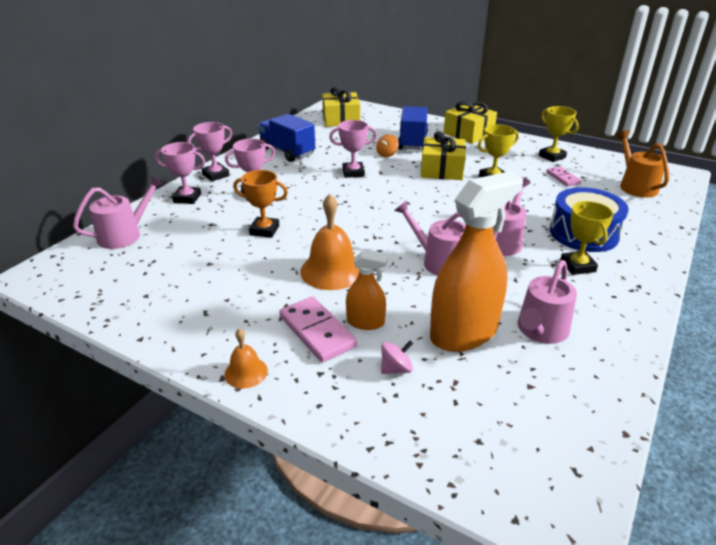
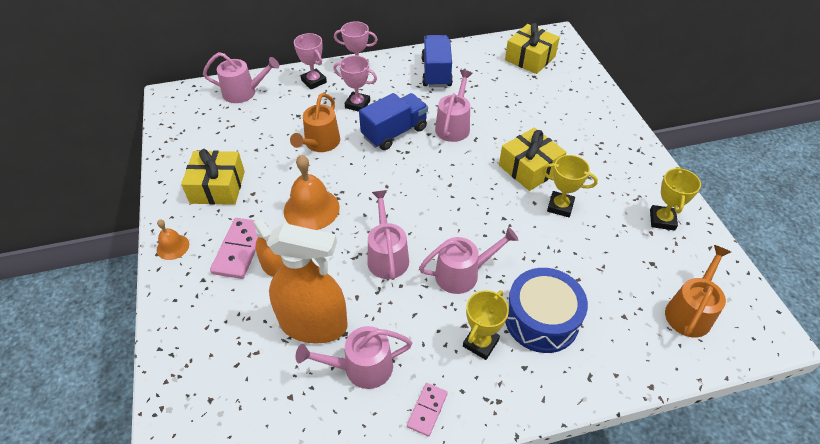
camera: 45 degrees right, 15 degrees up
(264, 230) = (320, 143): orange trophy -> orange watering can
(353, 172) = (453, 126): pink trophy -> pink watering can
(387, 154) = (509, 122): orange spinning top -> none
(396, 368) = (240, 313): pink spinning top -> none
(412, 142) = (553, 120): blue truck -> blue truck (394, 132)
(468, 133) = (623, 141): yellow gift -> yellow gift (217, 187)
(563, 178) = (628, 251): pink domino -> pink domino (427, 410)

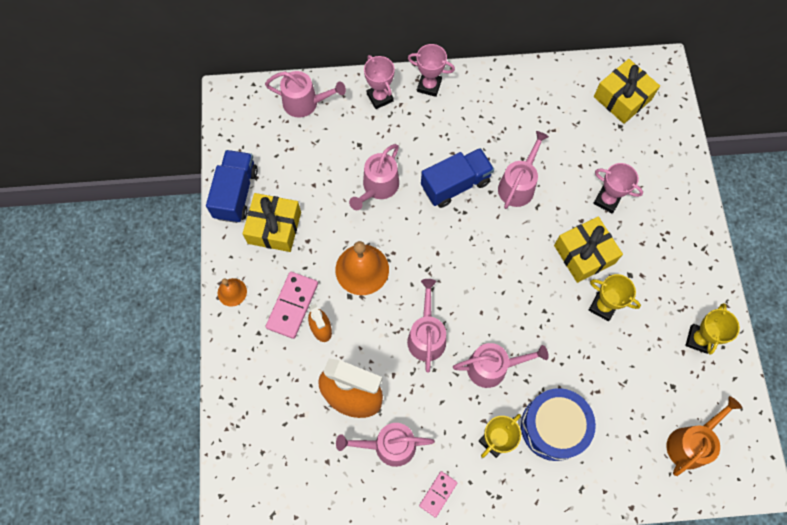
camera: 10 degrees right, 20 degrees up
(320, 143) = (378, 187): orange watering can -> pink watering can
(357, 104) = (422, 139): pink trophy -> pink trophy (607, 200)
(436, 73) = (513, 105): blue truck -> blue truck (236, 193)

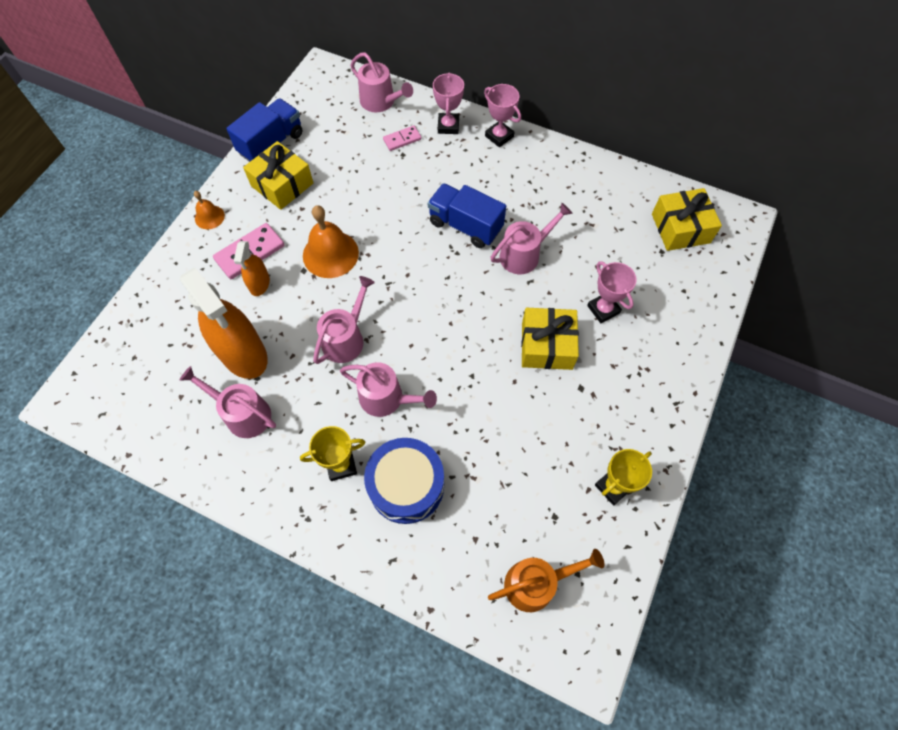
camera: 30 degrees right, 5 degrees down
(378, 187) = (394, 195): pink watering can -> none
(438, 494) = (254, 482): pink domino -> pink domino (402, 139)
(455, 184) = (465, 226): blue truck -> blue truck turned 150 degrees counterclockwise
(603, 306) = (533, 402): yellow trophy -> none

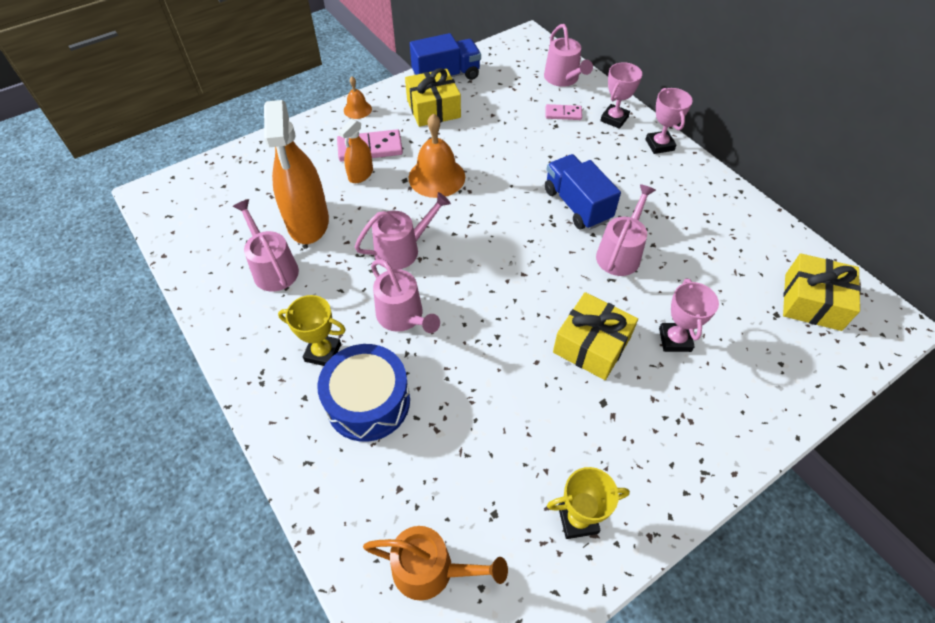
camera: 30 degrees right, 10 degrees down
(524, 254) = (620, 253): pink watering can -> pink watering can turned 60 degrees counterclockwise

